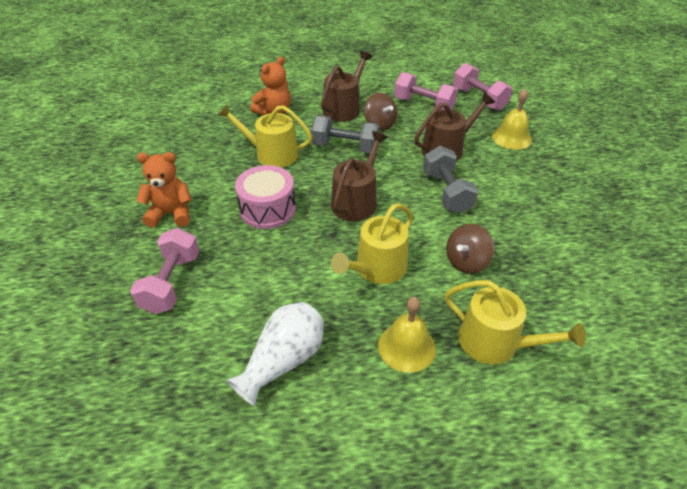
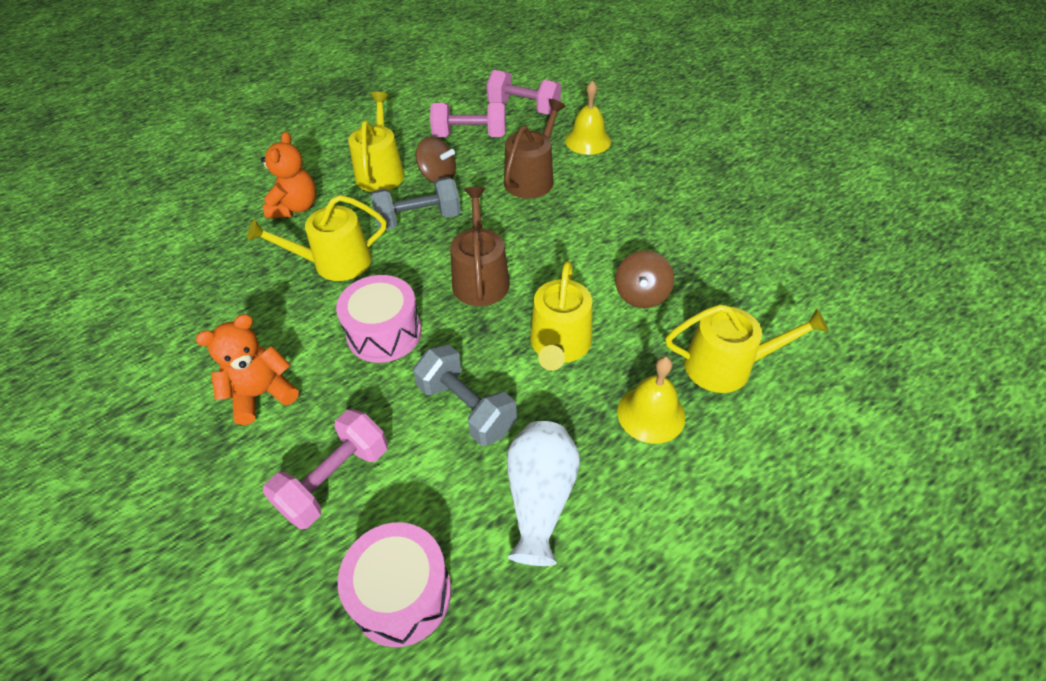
camera: 30 degrees left, 5 degrees up
(155, 370) = (402, 594): none -> pink drum
(171, 283) = (335, 480): pink dumbbell -> pink dumbbell turned 60 degrees clockwise
(344, 108) = (381, 172): brown watering can -> yellow watering can
(447, 192) = (567, 228): grey dumbbell -> grey dumbbell (466, 408)

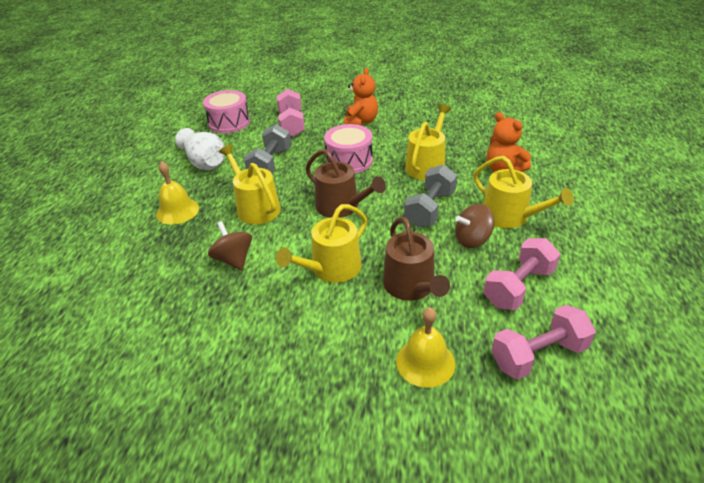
camera: 135 degrees right, 10 degrees down
(466, 408) = (270, 164): grey dumbbell -> grey dumbbell turned 75 degrees counterclockwise
(727, 366) = (147, 255): yellow watering can -> yellow watering can (331, 269)

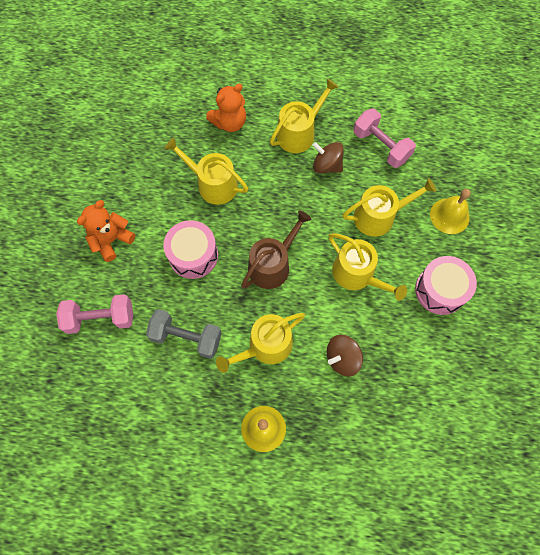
camera: 90 degrees left, 30 degrees up
(204, 162) = (169, 415): white vase -> none
(229, 122) = (77, 398): pink drum -> pink drum (440, 290)
(361, 122) = (111, 240): orange teddy bear -> orange teddy bear turned 60 degrees counterclockwise
(411, 287) = (379, 216): brown watering can -> yellow watering can
(430, 209) = (283, 191): grey dumbbell -> none
(472, 240) = (327, 165): brown spinning top -> brown spinning top turned 135 degrees clockwise
(538, 355) = (441, 149): pink dumbbell -> none

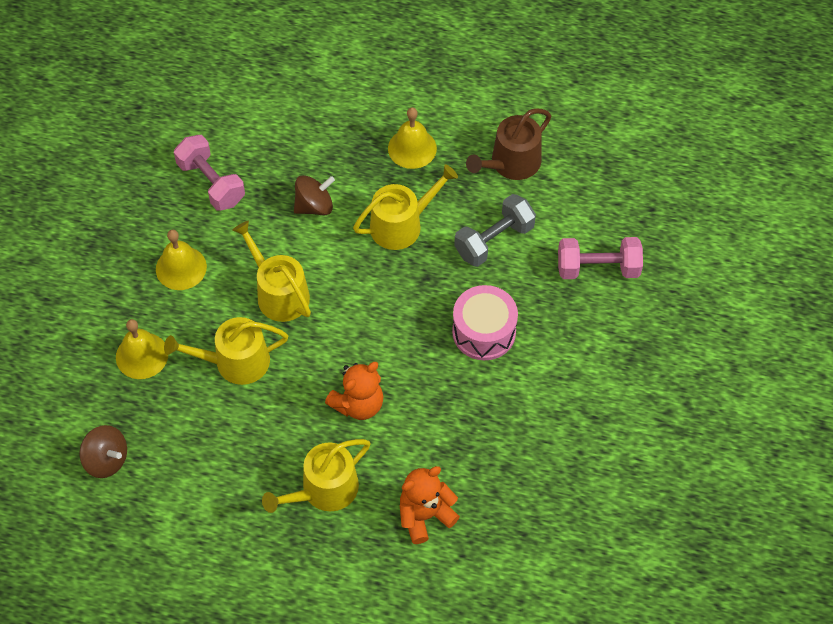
camera: 175 degrees left, 10 degrees down
(111, 240) = (590, 359): orange teddy bear -> orange teddy bear (358, 404)
(186, 337) = (494, 240): grey dumbbell -> grey dumbbell turned 60 degrees counterclockwise
(213, 184) = (454, 423): yellow watering can -> none
(272, 264) = (383, 313): brown watering can -> brown watering can (511, 163)
(327, 165) = (292, 437): brown spinning top -> brown spinning top (106, 460)
(381, 146) = (209, 460): pink dumbbell -> pink dumbbell (211, 183)
(440, 290) = (181, 268): pink drum -> yellow bell

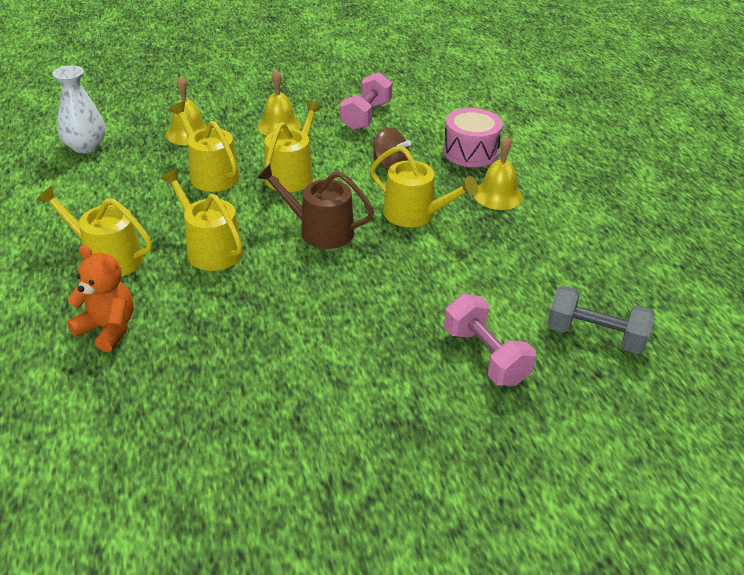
camera: 60 degrees right, 20 degrees down
(106, 460) = (85, 146): brown spinning top -> white vase
(358, 404) = (210, 249): orange teddy bear -> yellow watering can
(484, 332) = (342, 300): pink drum -> pink drum (470, 152)
(494, 240) = (450, 273): grey dumbbell -> grey dumbbell (595, 336)
(511, 163) = (544, 256): brown watering can -> brown watering can (320, 230)

